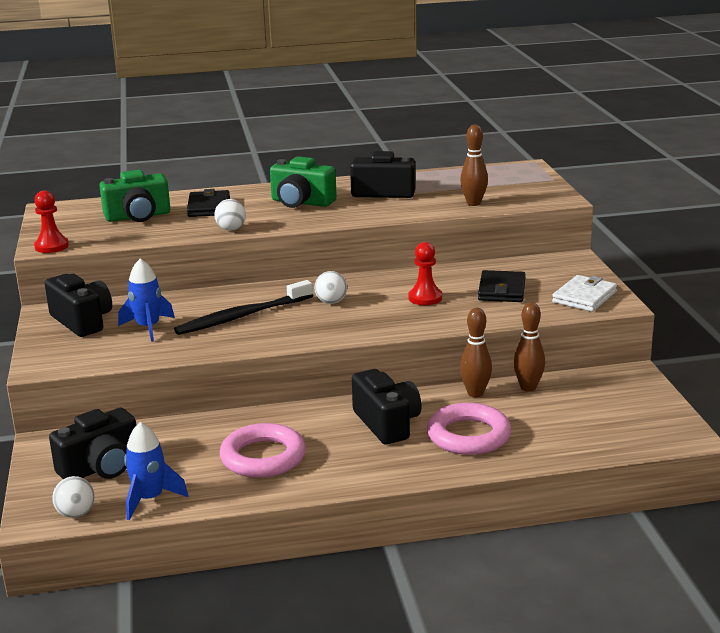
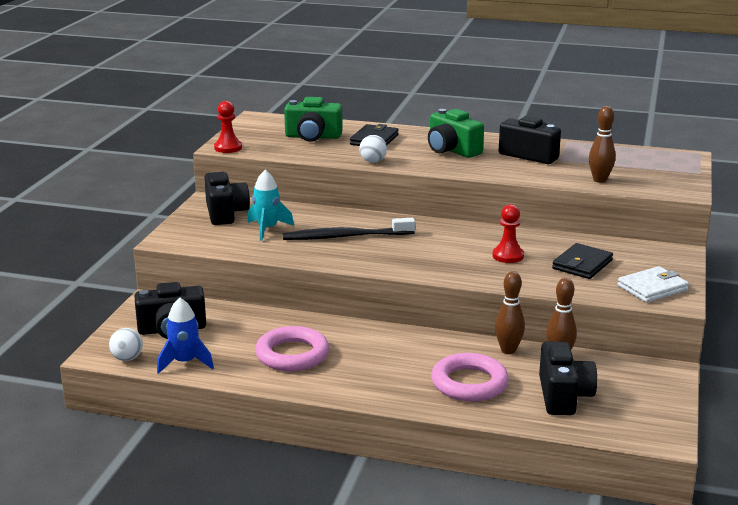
camera: 25 degrees right, 0 degrees up
(148, 328) = (267, 229): blue rocket -> turquoise rocket
(331, 302) = (426, 241): white ball -> none
(387, 423) = (411, 355): black camera -> black camera (563, 396)

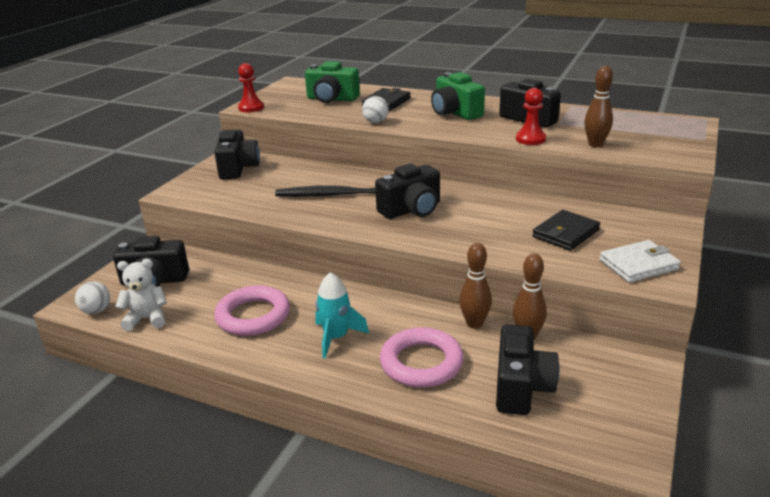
camera: 10 degrees right, 5 degrees up
(185, 362) = (147, 319): blue rocket -> white teddy bear
(267, 229) = (267, 185): turquoise rocket -> turquoise rocket (336, 337)
(428, 248) = (411, 210): none -> black camera
(508, 256) = (489, 221): red pawn -> red pawn (530, 139)

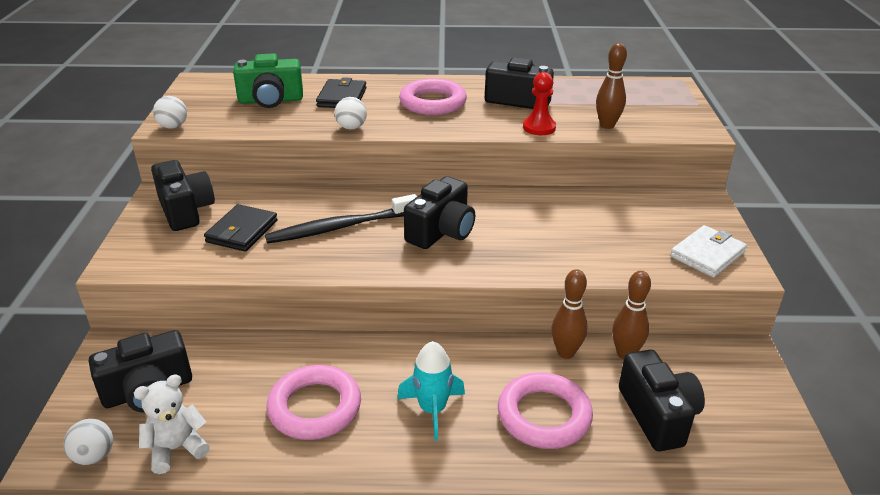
camera: 25 degrees left, 5 degrees up
(251, 108) = (173, 126): red pawn -> white ball
(455, 113) = (433, 103): green camera -> pink ring
(565, 233) = (618, 231): black wallet -> black wallet (242, 231)

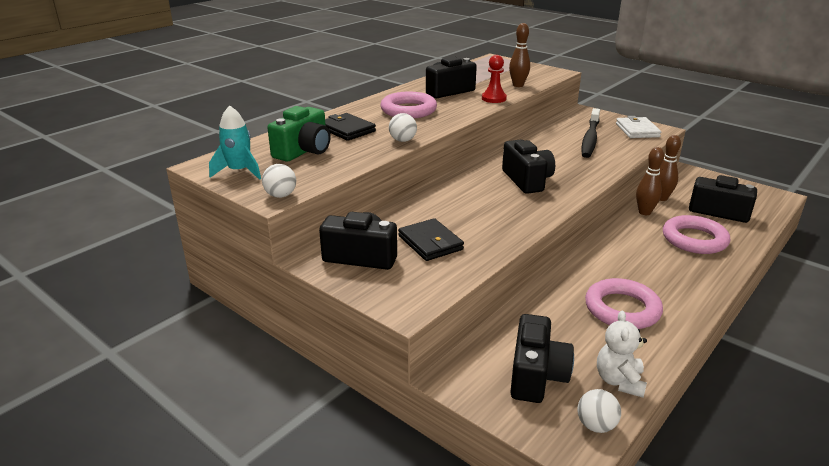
camera: 50 degrees left, 5 degrees down
(340, 227) = (476, 208): black toothbrush -> black toothbrush (590, 139)
(432, 409) = (660, 269): turquoise rocket -> turquoise rocket (239, 171)

